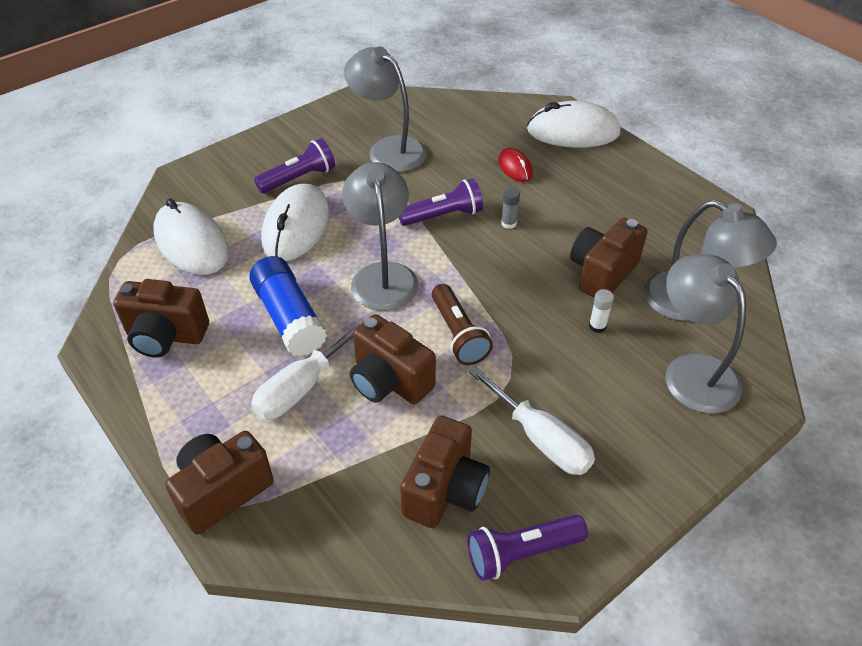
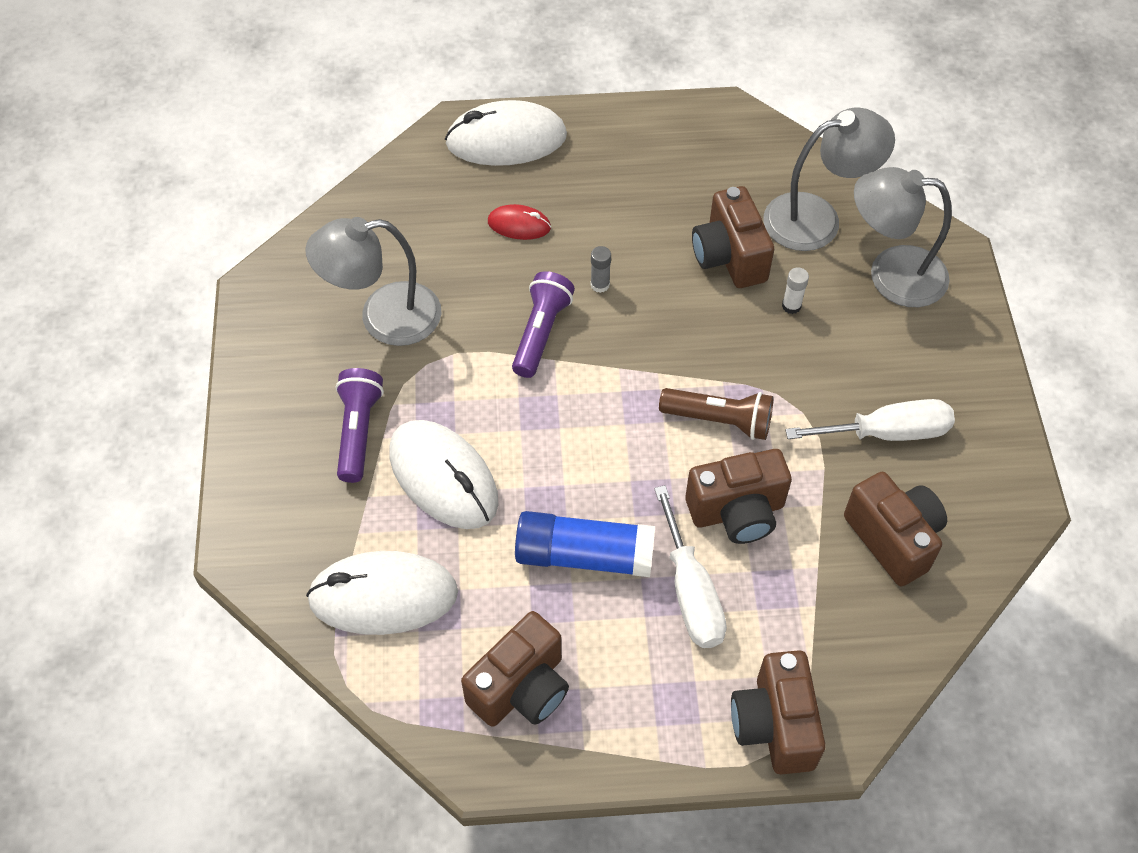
camera: 55 degrees left, 10 degrees up
(382, 275) = (587, 438): grey lamp -> none
(521, 553) = (990, 520): purple flashlight -> none
(573, 132) = (506, 140): white mouse -> white mouse turned 45 degrees clockwise

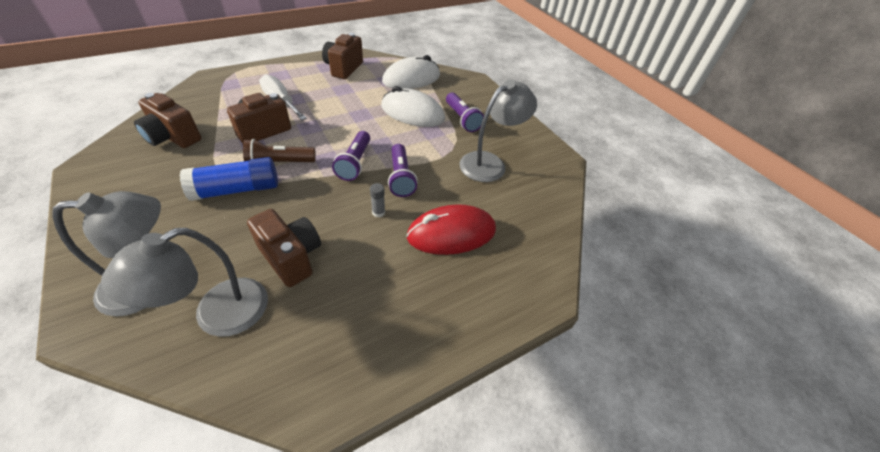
camera: 150 degrees right, 10 degrees down
(506, 140) = (503, 296): white mouse -> none
(519, 225) = (451, 233): red mouse -> red mouse, size x1.96
(584, 555) = (334, 103): blue glue stick -> blue glue stick (237, 189)
(600, 383) = (355, 163): none -> purple flashlight
(774, 725) = (236, 76): brown camera -> none
(791, 306) = (238, 236): white glue stick -> none
(887, 432) = (170, 181): white screwdriver -> none

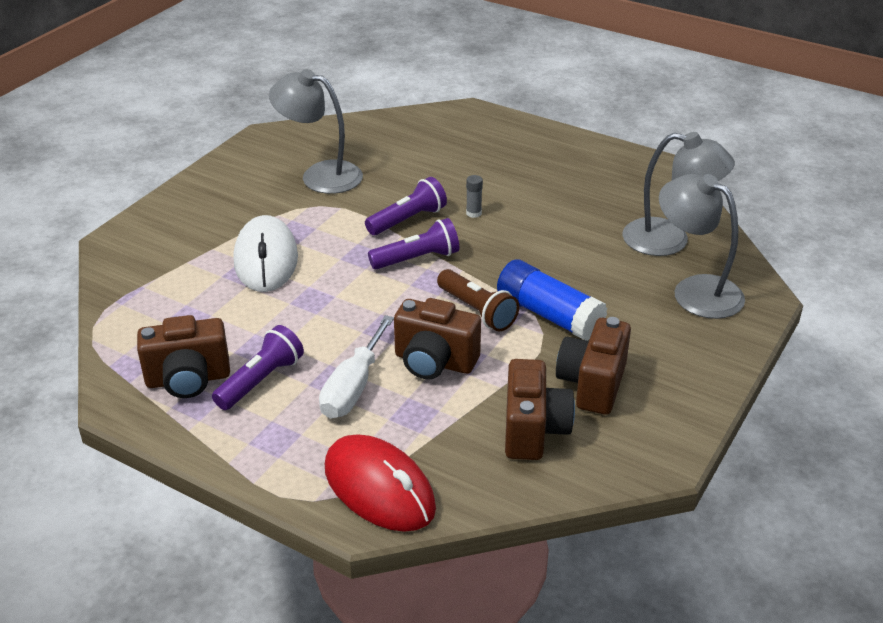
camera: 115 degrees left, 10 degrees down
(291, 257) = (580, 234): brown camera -> brown camera (592, 384)
(411, 79) = (164, 296): white mouse -> none
(451, 233) = (454, 166): red mouse -> red mouse (379, 488)
(462, 119) = (243, 218): purple flashlight -> purple flashlight (261, 380)

